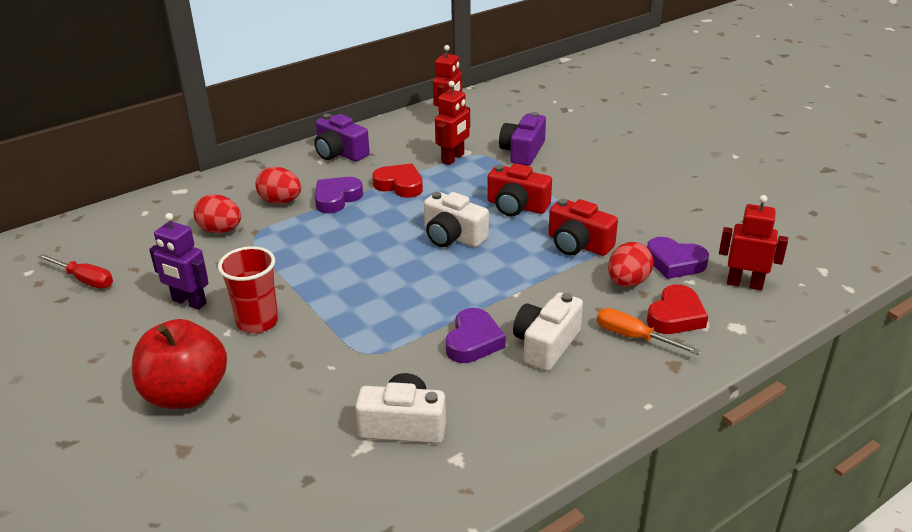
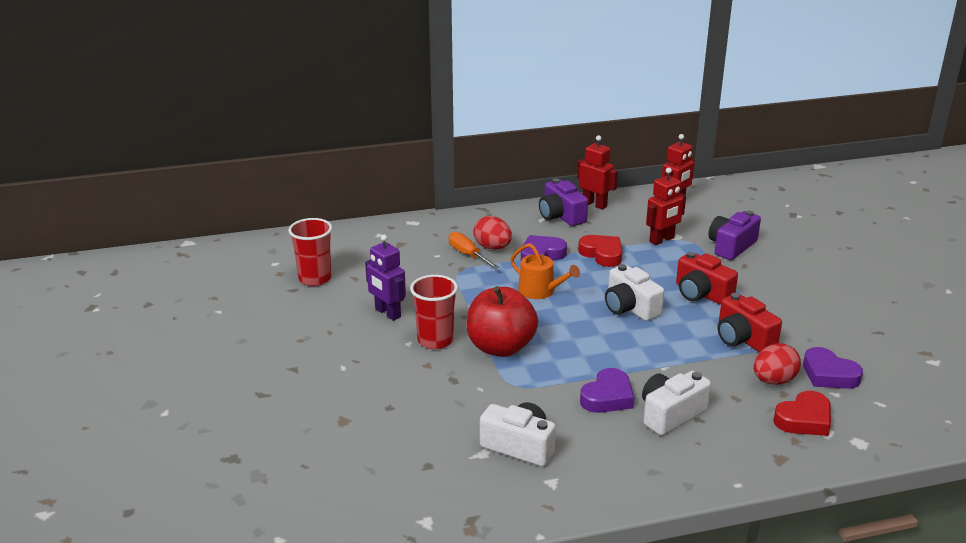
camera: 20 degrees right, 5 degrees down
(85, 280) = (315, 278): red screwdriver -> red cup
(186, 394) = (360, 381): red apple -> red apple (500, 347)
(220, 230) = (434, 261): red egg -> none
(352, 239) = (540, 291): none -> orange watering can
(633, 337) = (754, 427): orange screwdriver -> orange screwdriver (468, 255)
(744, 284) = (888, 408): red robot -> red robot (594, 204)

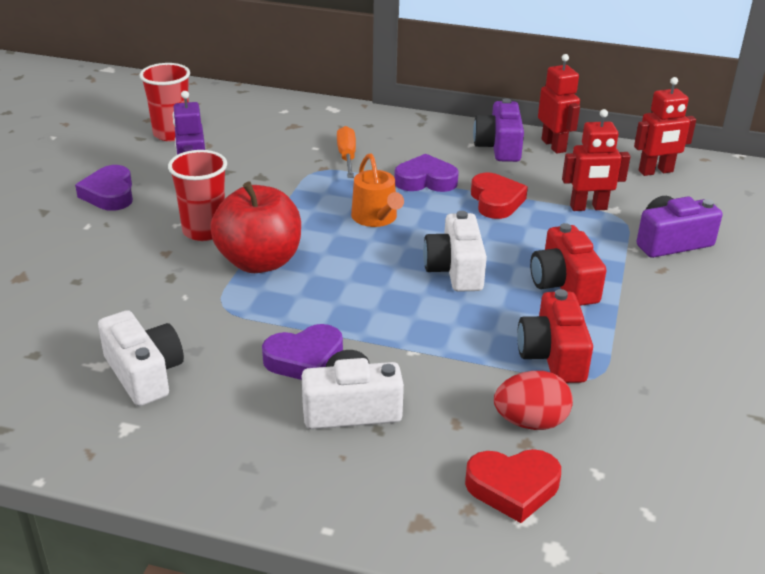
camera: 30 degrees right, 5 degrees up
(492, 247) = (382, 157): red egg -> none
(829, 374) = (617, 444): purple heart -> purple heart (109, 194)

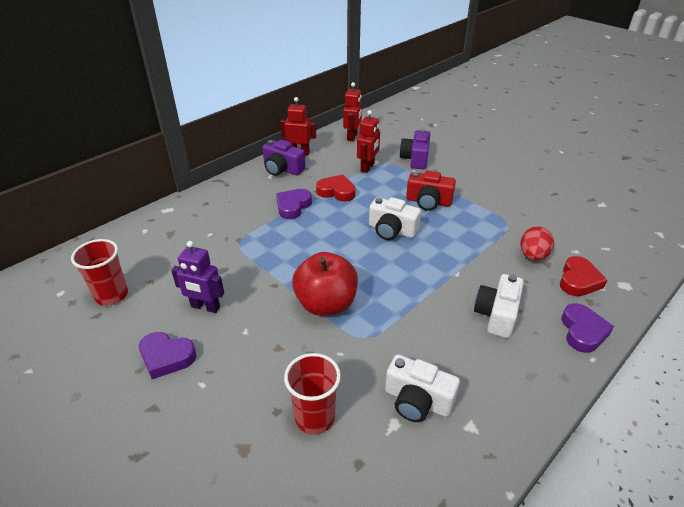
camera: 60 degrees left, 5 degrees up
(144, 374) = (417, 400): white camera -> white camera turned 150 degrees counterclockwise
(204, 231) = (267, 319): red cup -> red cup (315, 417)
(305, 359) = (442, 318): purple heart -> purple heart (583, 331)
(347, 156) = (235, 225): orange screwdriver -> none
(376, 218) = (316, 239): orange watering can -> none
(553, 355) = (485, 228): red camera -> none

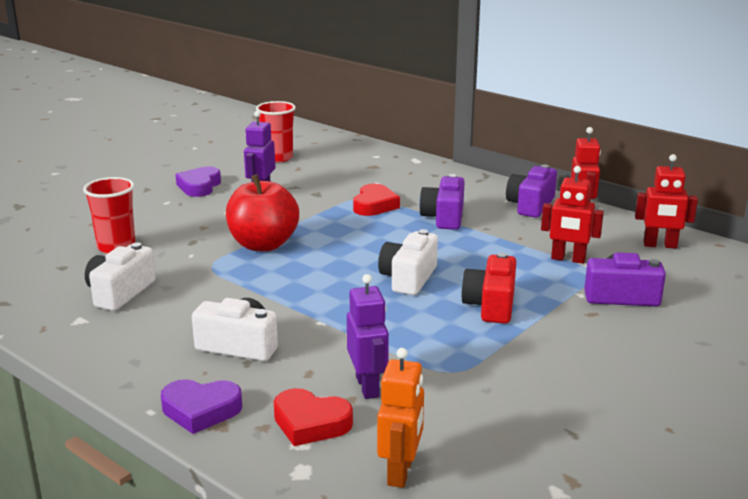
camera: 85 degrees right, 15 degrees down
(293, 206) = (444, 217): purple heart -> purple camera
(336, 191) = (490, 240): red heart -> red heart (374, 205)
(533, 256) = (368, 387): red egg -> purple robot
(609, 249) = (400, 472): none -> orange robot

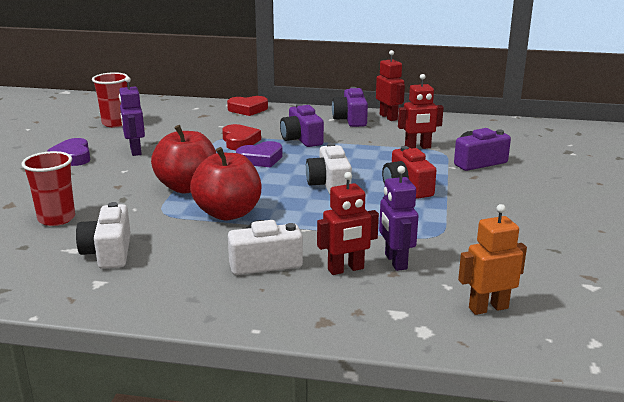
camera: 30 degrees left, 0 degrees up
(201, 410) = (295, 316): purple heart -> purple heart (261, 159)
(268, 283) = (228, 213): none -> red apple
(310, 423) = (388, 298): red heart -> red heart (248, 109)
(368, 387) = (395, 261): purple robot -> purple robot turned 150 degrees counterclockwise
(400, 472) = (488, 308): orange robot -> orange robot turned 90 degrees counterclockwise
(660, 245) = (461, 127): red robot -> red robot (346, 269)

